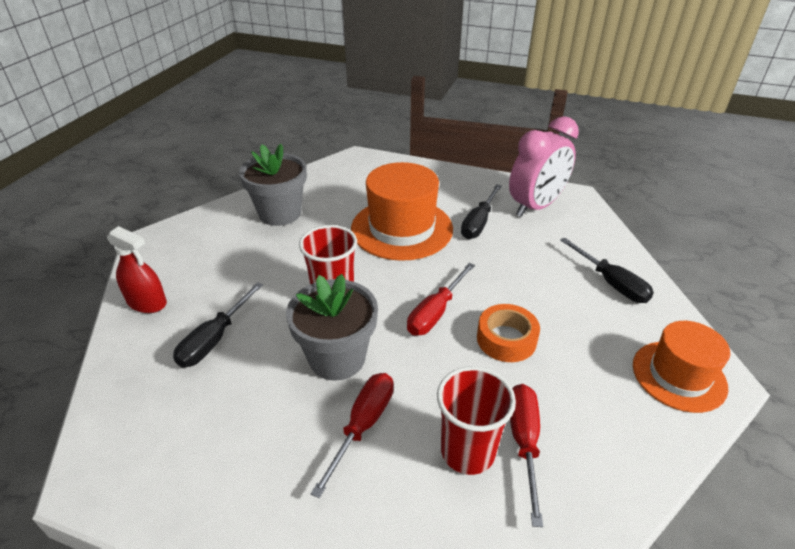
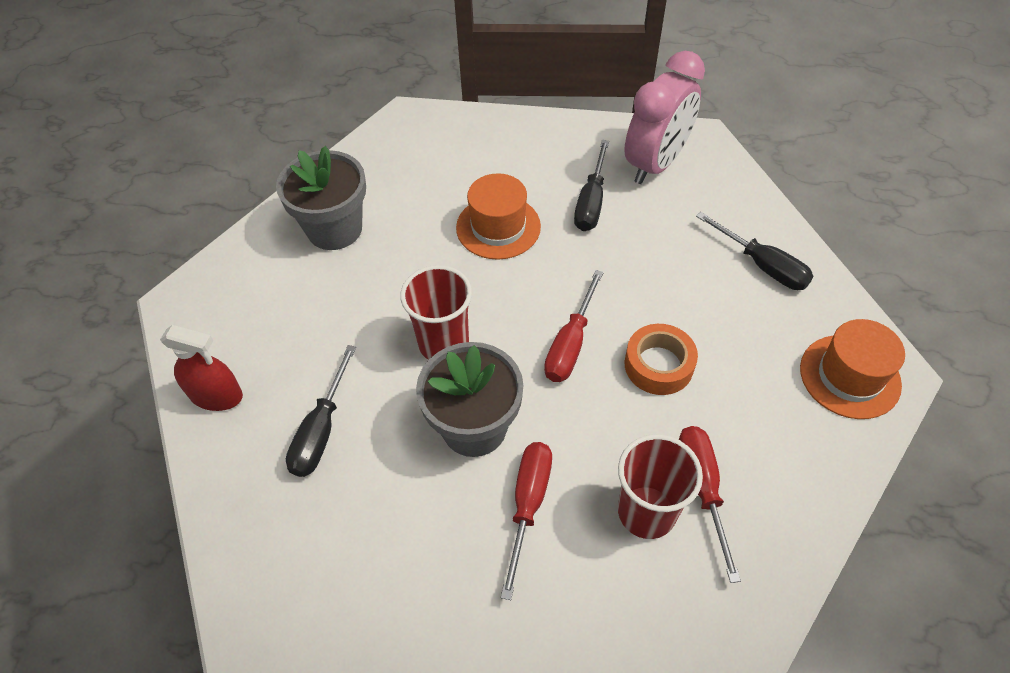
camera: 10 degrees left, 15 degrees up
(402, 228) = (498, 227): orange hat -> orange hat, size x0.65

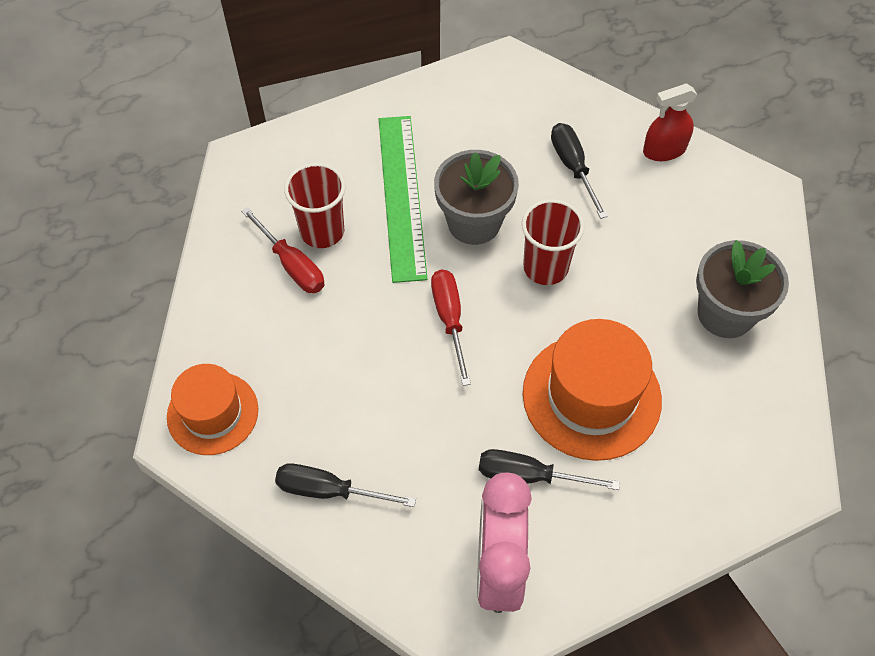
camera: 145 degrees right, 5 degrees up
(498, 227) = (591, 396): orange hat -> orange hat, size x1.54
(528, 505) = (402, 196): red screwdriver -> green ruler
(591, 202) = (529, 476): black screwdriver -> black screwdriver turned 60 degrees counterclockwise
(658, 365) = (370, 339): orange tape -> none

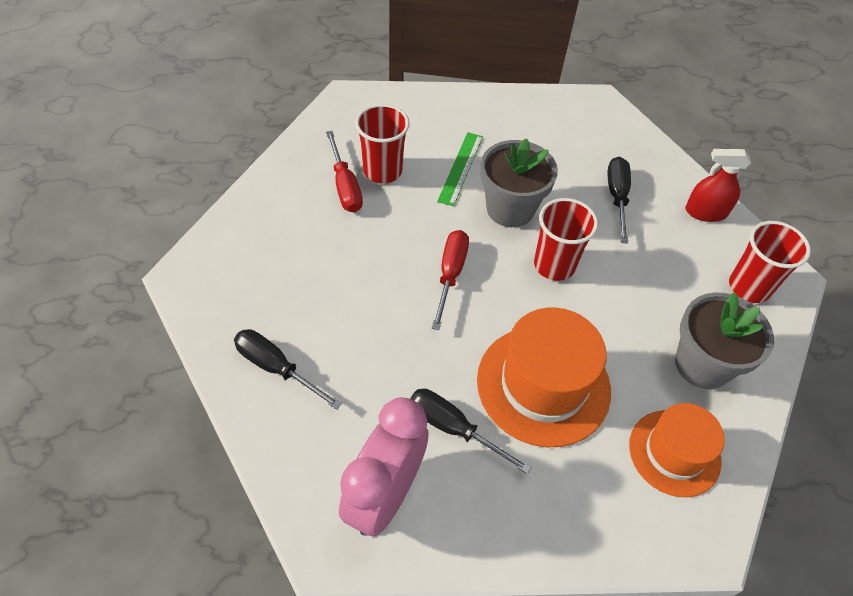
camera: 20 degrees right, 5 degrees down
(212, 413) = (220, 270): orange hat -> orange hat (674, 452)
(402, 196) = (460, 168): green ruler -> green ruler, size x0.57
(735, 215) = (749, 287): none -> red cup

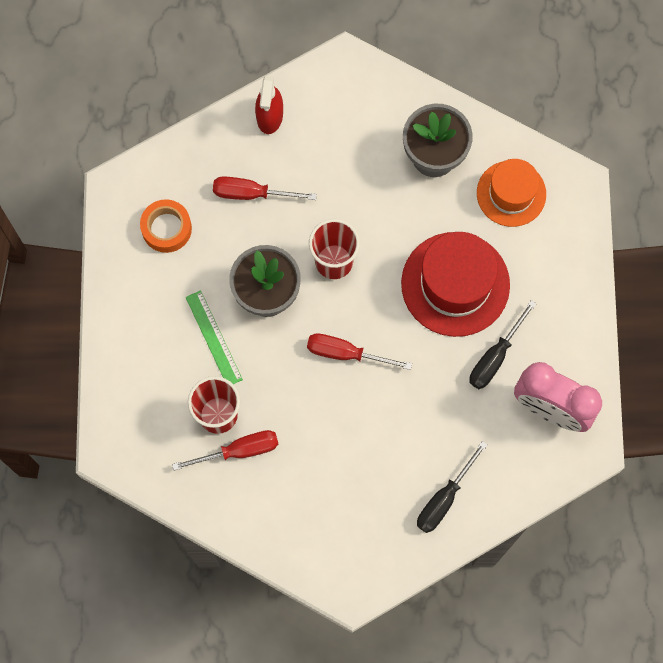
camera: 85 degrees left, 20 degrees up
(460, 168) = (214, 338): green ruler -> green ruler turned 45 degrees clockwise
(543, 385) = (455, 284): orange hat -> red hat
(568, 135) = (166, 228): none -> orange tape
(617, 197) = (251, 193): black screwdriver -> red screwdriver
(749, 287) = (355, 99): red cup -> none

